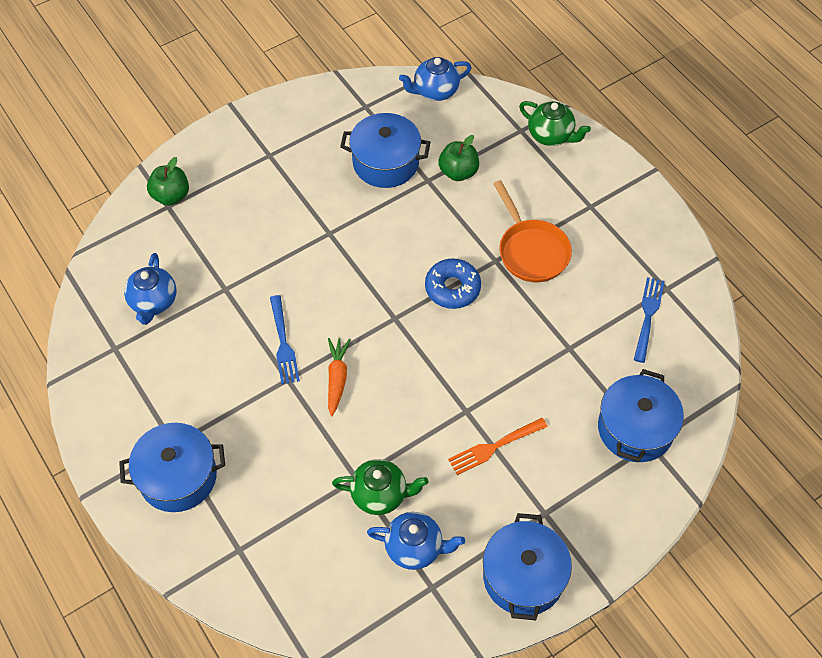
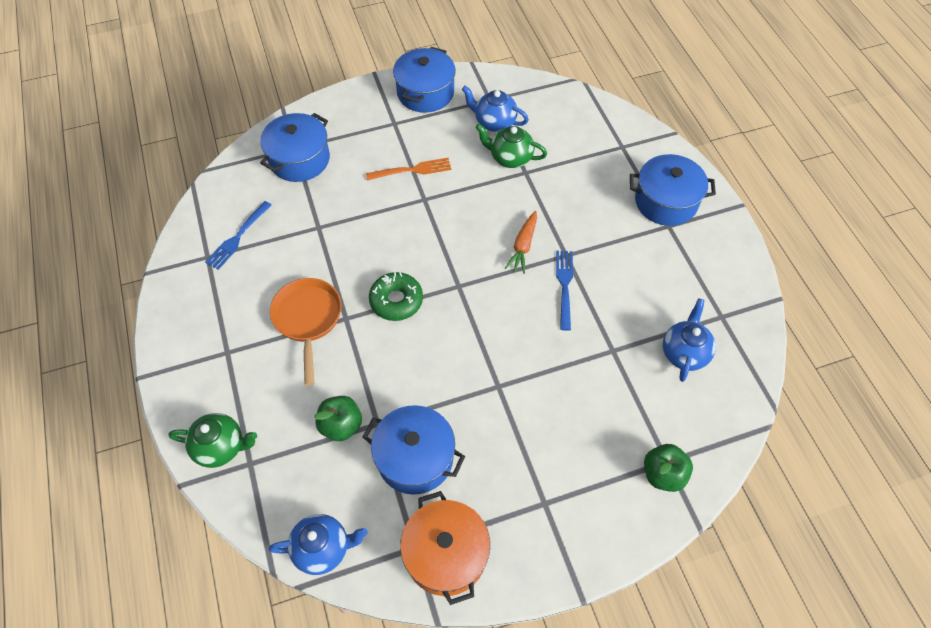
camera: 165 degrees left, 0 degrees up
(340, 107) = (446, 554): none -> orange pot
(452, 288) = (396, 300): blue donut -> green donut
(551, 135) = (221, 447): green teapot -> green teapot turned 135 degrees clockwise

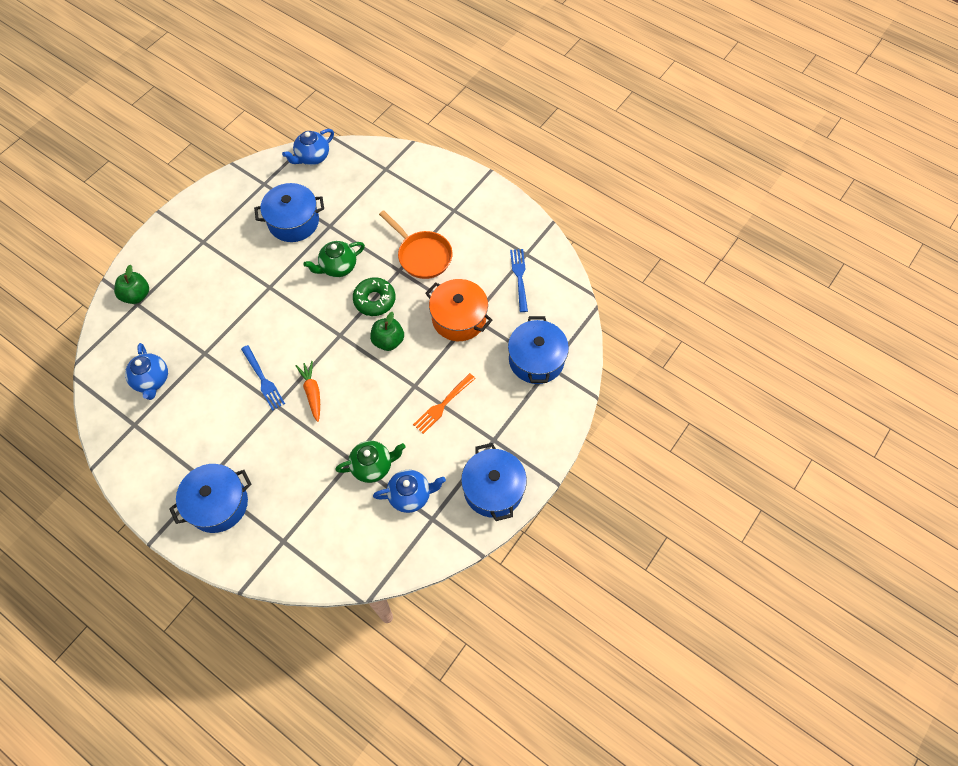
camera: 145 degrees right, 5 degrees up
(221, 447) = (408, 166): green teapot -> green teapot (338, 267)
(341, 425) = (350, 213): green apple -> green apple (388, 341)
(446, 554) = (244, 190): orange pot -> orange pot (459, 318)

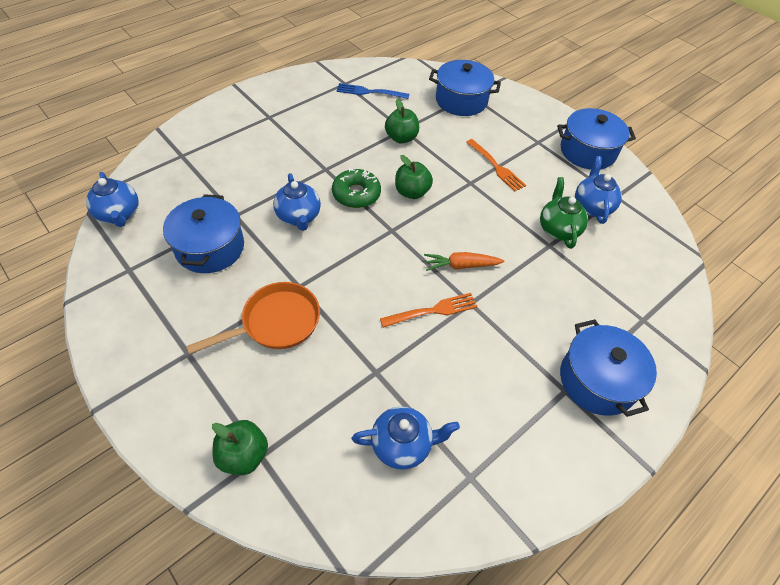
camera: 80 degrees left, 10 degrees down
(262, 379) = (432, 311): blue fork -> orange fork
(338, 267) = (298, 217): green teapot -> blue teapot
(422, 255) = (314, 149): orange pan -> orange pan (276, 323)
(459, 318) = (401, 138): orange pot -> green apple

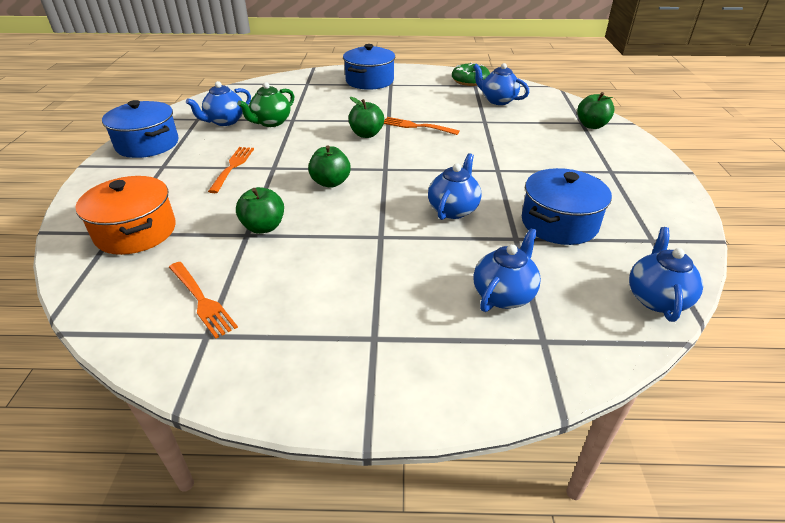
camera: 135 degrees left, 15 degrees down
(218, 169) = (504, 295): none -> blue teapot
(276, 323) = (532, 160): orange pan -> none
(356, 194) = (379, 202): green donut -> green donut (470, 81)
(370, 92) = (201, 300): blue fork -> orange fork
(460, 266) = (366, 134): orange carrot -> green apple
(461, 100) = (136, 232): blue pot -> orange pot

